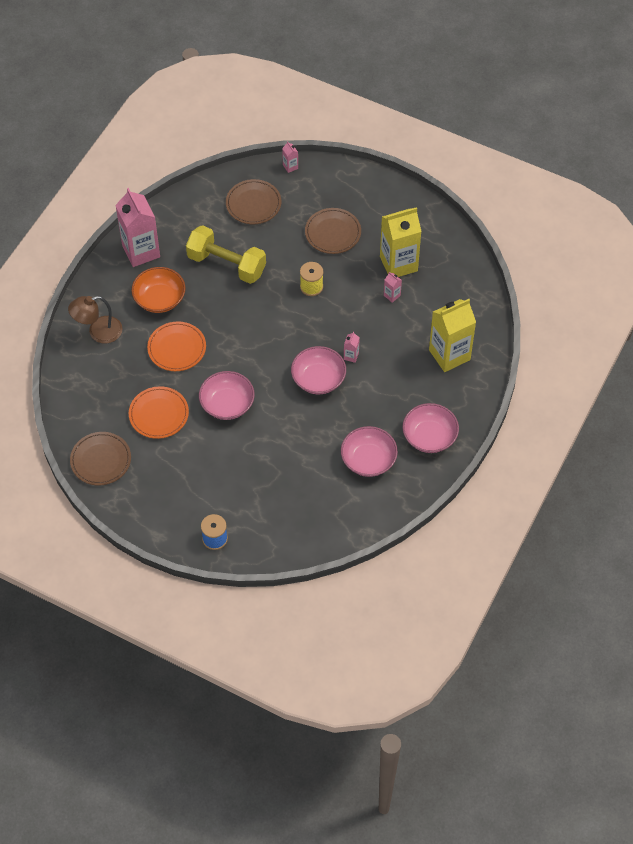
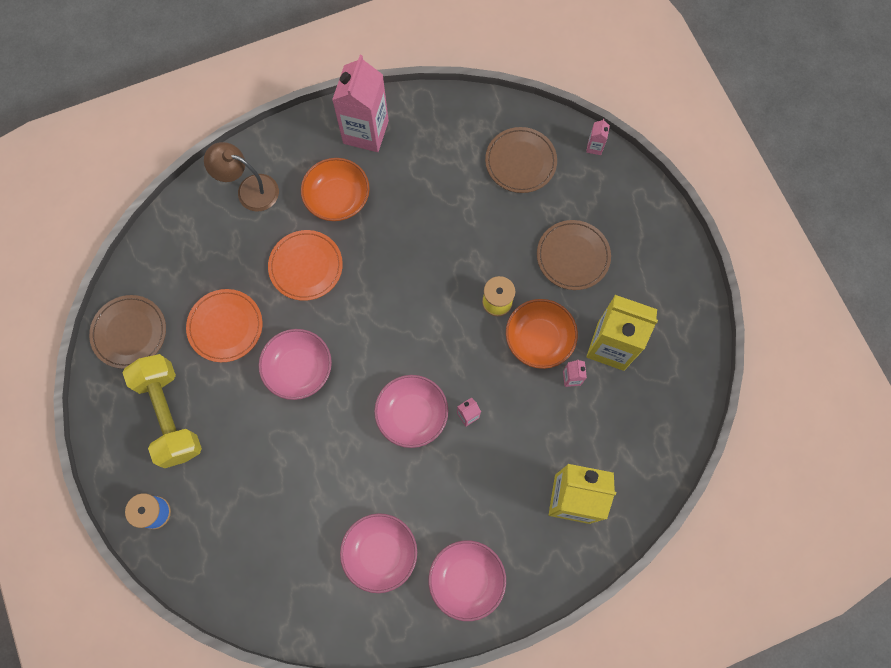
camera: 40 degrees right, 15 degrees up
(226, 264) = (434, 210): yellow dumbbell -> yellow dumbbell (169, 415)
(354, 289) = (539, 339): none -> orange bowl

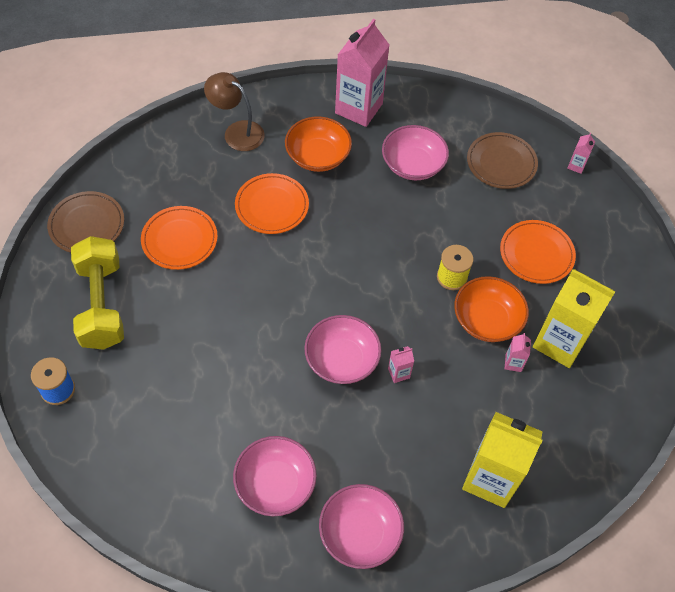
camera: 10 degrees right, 15 degrees down
(299, 369) = (240, 292): pink bowl -> pink bowl (413, 164)
(573, 256) = (536, 254): brown plate -> orange plate

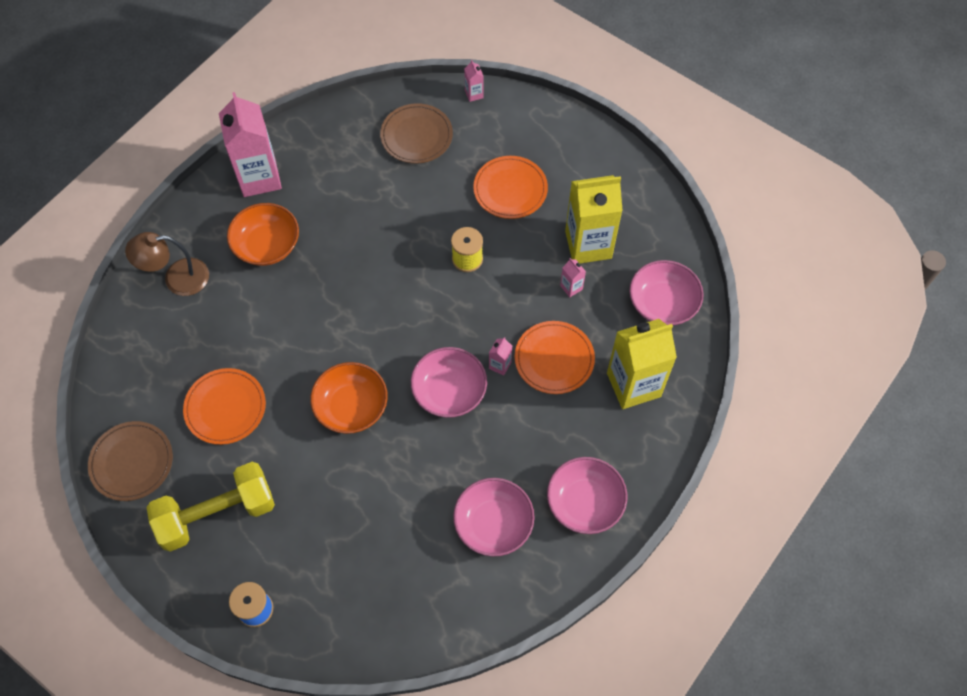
camera: 40 degrees left, 5 degrees up
(101, 304) = (217, 514): yellow dumbbell -> yellow dumbbell turned 60 degrees counterclockwise
(272, 206) = (272, 317): orange plate -> orange plate (554, 359)
(413, 164) = (350, 191): pink bowl -> pink bowl (662, 303)
(487, 320) = (523, 270): orange bowl -> orange bowl (351, 406)

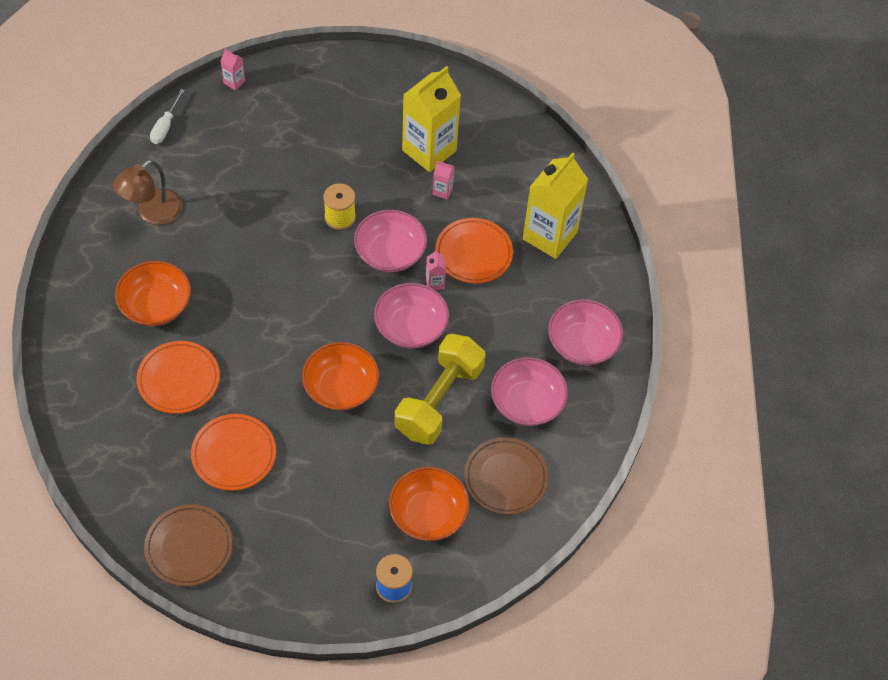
camera: 40 degrees left, 5 degrees down
(177, 278) = (97, 379): brown lamp -> brown lamp (152, 213)
(217, 514) = (299, 538): yellow dumbbell -> yellow dumbbell (439, 400)
(259, 177) = (99, 254): pink carton -> none
(332, 565) = (428, 514): none -> orange bowl
(391, 101) = (165, 126): none -> white screwdriver
(416, 136) = (213, 143): brown plate -> brown plate (505, 478)
(510, 189) = (330, 142): orange plate -> orange plate (178, 379)
(662, 303) = (523, 162): pink bowl -> pink bowl (390, 253)

